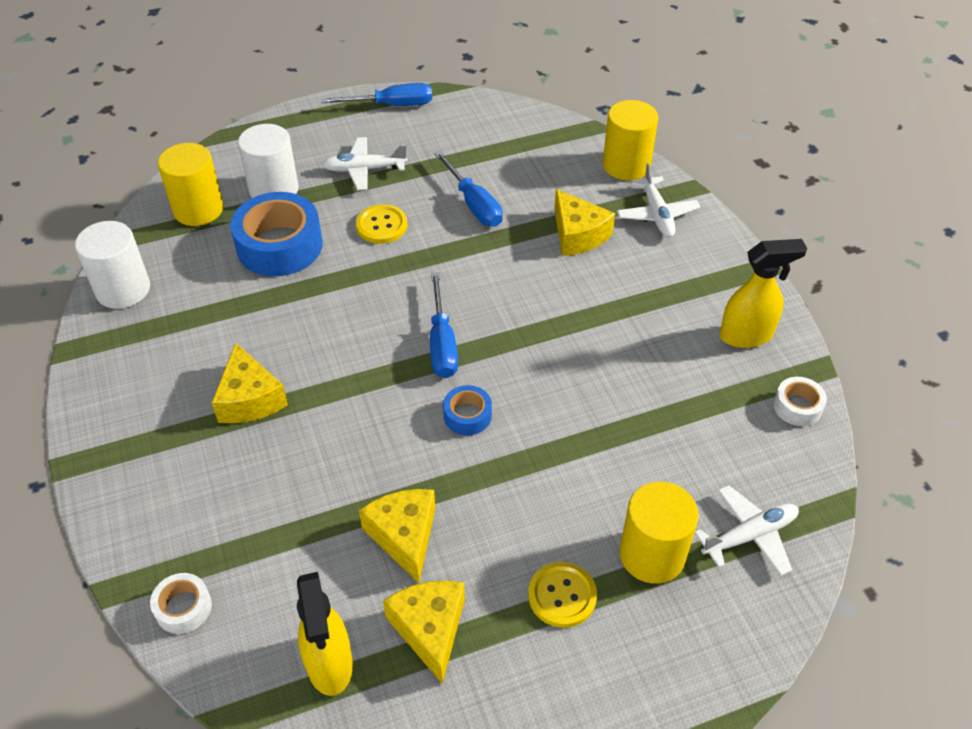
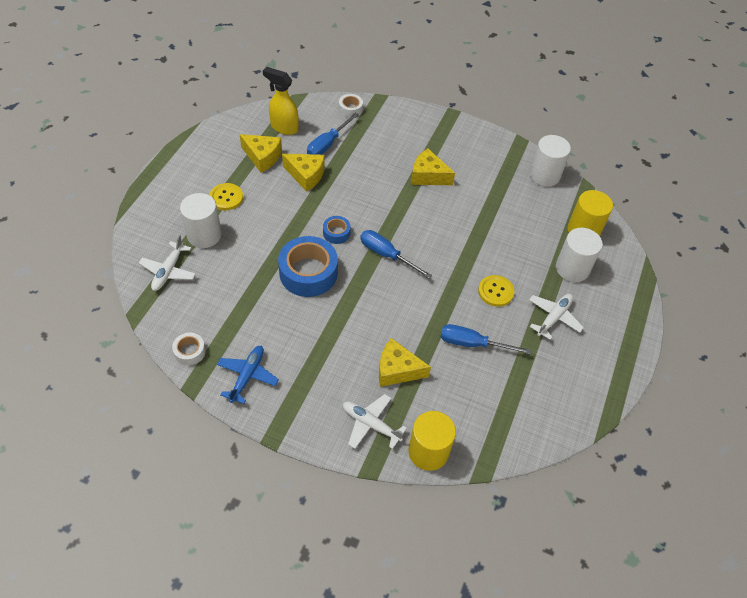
camera: 130 degrees right, 5 degrees up
(279, 245) = (521, 243): blue tape -> blue tape (308, 273)
(392, 105) = (610, 377): blue screwdriver -> blue screwdriver (328, 144)
(652, 554) = (204, 235): yellow cylinder -> white cylinder
(746, 335) = (247, 376): yellow spray bottle -> blue plane

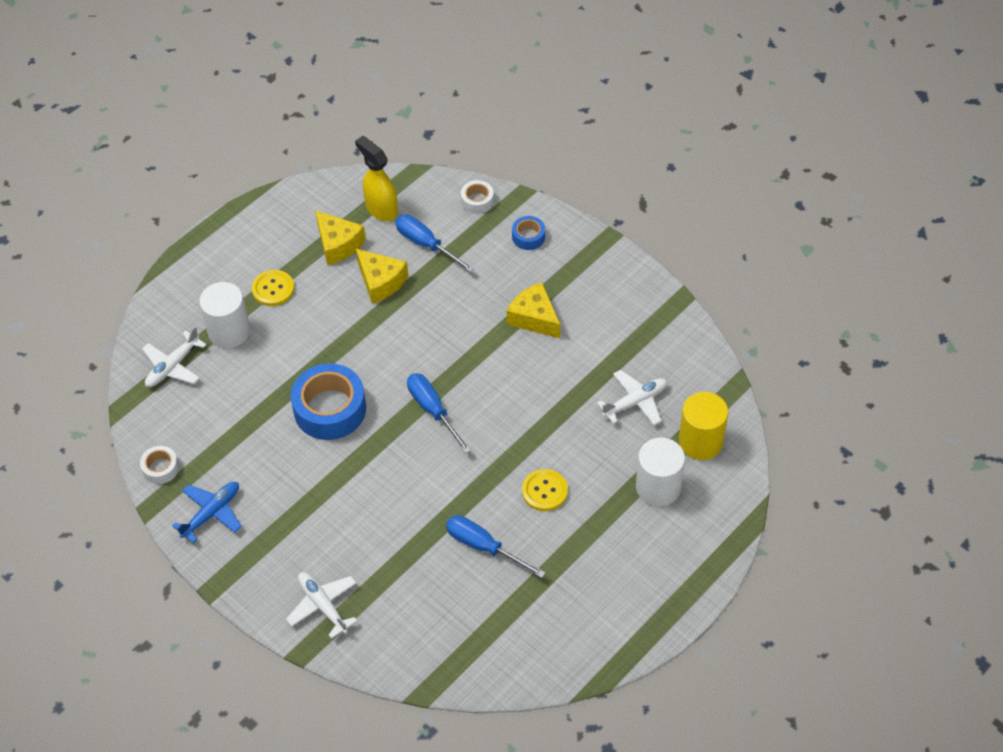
camera: 25 degrees right, 0 degrees up
(328, 144) = (426, 245): blue screwdriver -> blue screwdriver turned 75 degrees clockwise
(336, 233) = (385, 367): blue tape -> blue tape (528, 237)
(397, 370) = (381, 553): yellow cheese -> none
(428, 451) = (373, 654): yellow cylinder -> none
(544, 175) = (690, 353): white cylinder -> none
(554, 317) = (600, 542): white plane -> white plane (635, 402)

